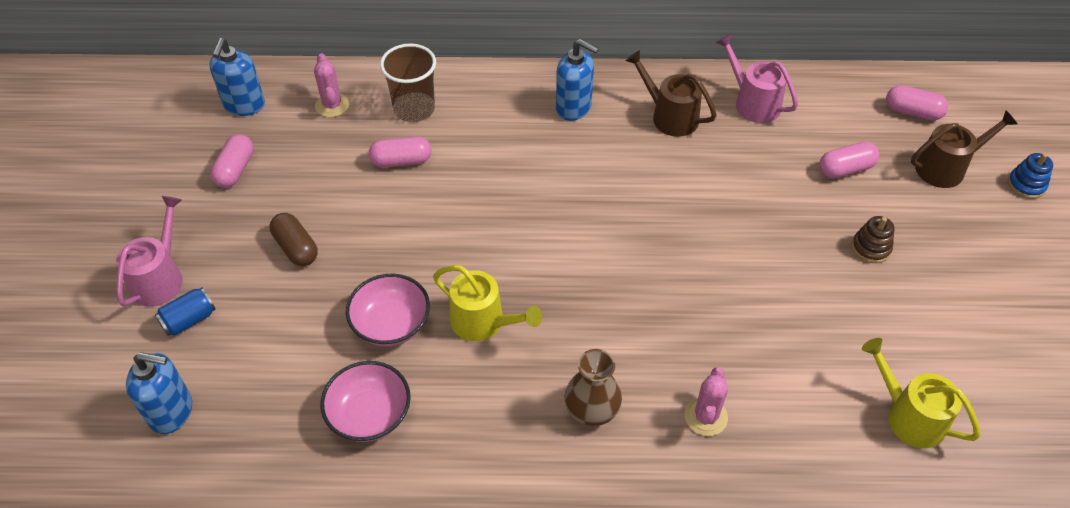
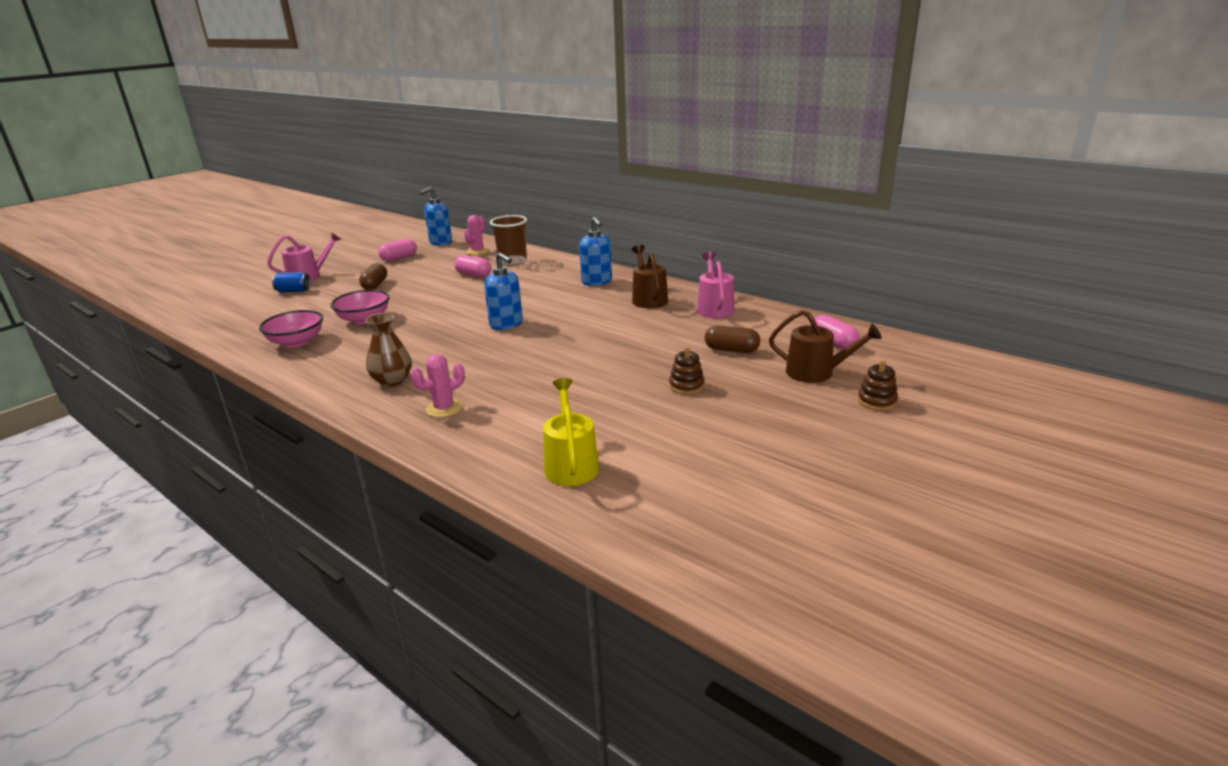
camera: 40 degrees right, 25 degrees down
(171, 412) = (233, 312): blue soap dispenser -> blue soap dispenser (506, 324)
(483, 322) = (404, 333): yellow watering can -> none
(845, 169) = (731, 350): pink capsule -> brown capsule
(1026, 185) = (877, 401): blue stacking toy -> brown stacking toy

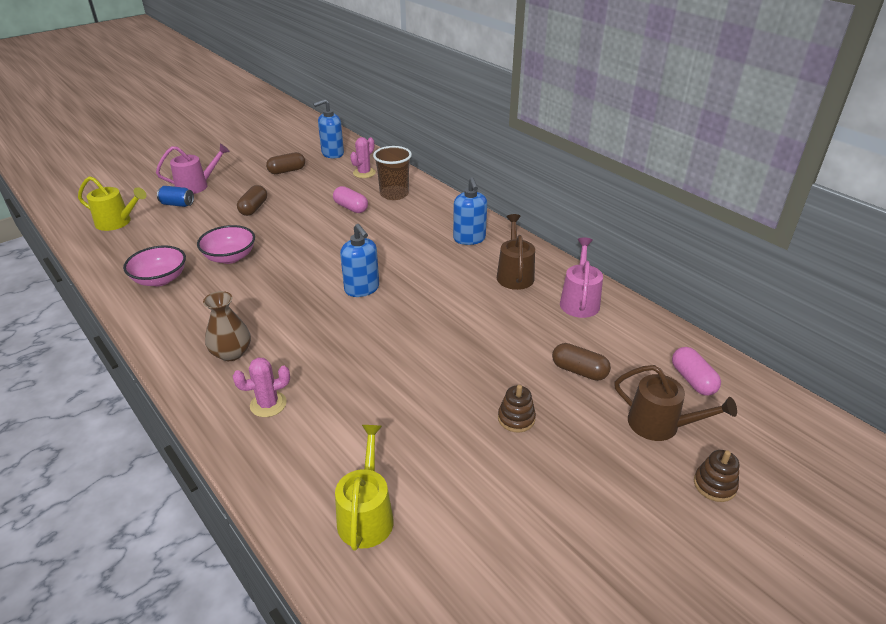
camera: 10 degrees right, 10 degrees up
(233, 310) = (117, 222): none -> yellow watering can
(399, 258) = (287, 171): pink capsule -> brown capsule

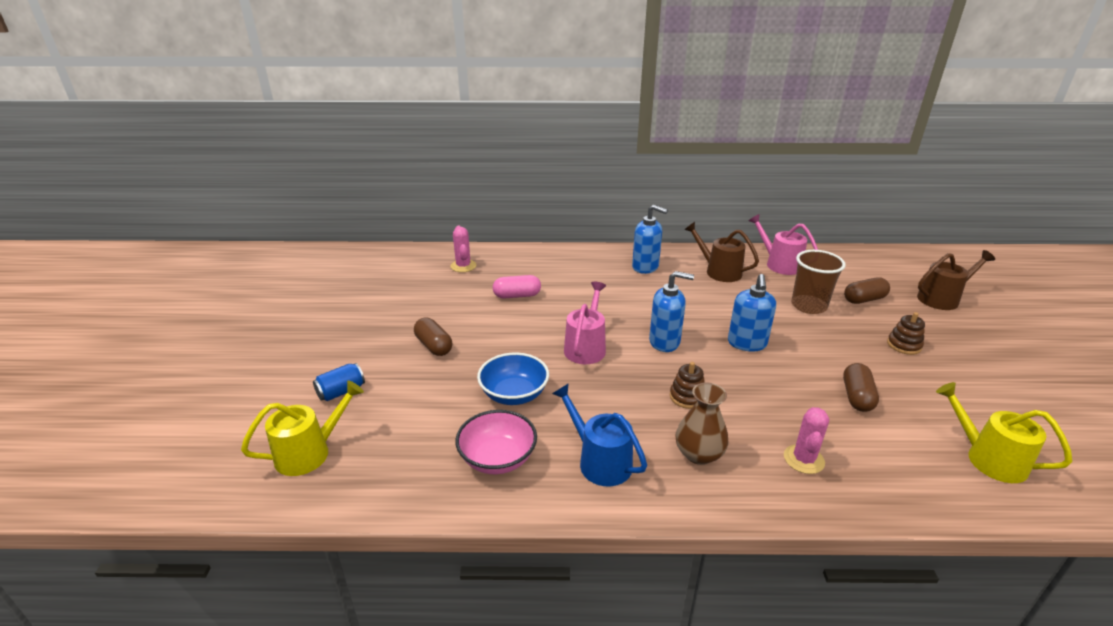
camera: 50 degrees left, 5 degrees down
(189, 316) = (600, 461): none -> blue watering can
(196, 186) = (320, 365): pink watering can -> pink watering can (586, 347)
(230, 257) = (514, 394): pink bowl -> blue bowl
(287, 171) = (388, 300): brown capsule -> brown capsule (857, 397)
(332, 154) = (397, 266): blue soap dispenser -> blue soap dispenser (747, 343)
(394, 194) = (525, 268): brown cup -> brown cup (808, 306)
(692, 380) = (902, 269): pink capsule -> none
(714, 485) = (1010, 308): brown stacking toy -> brown stacking toy (687, 397)

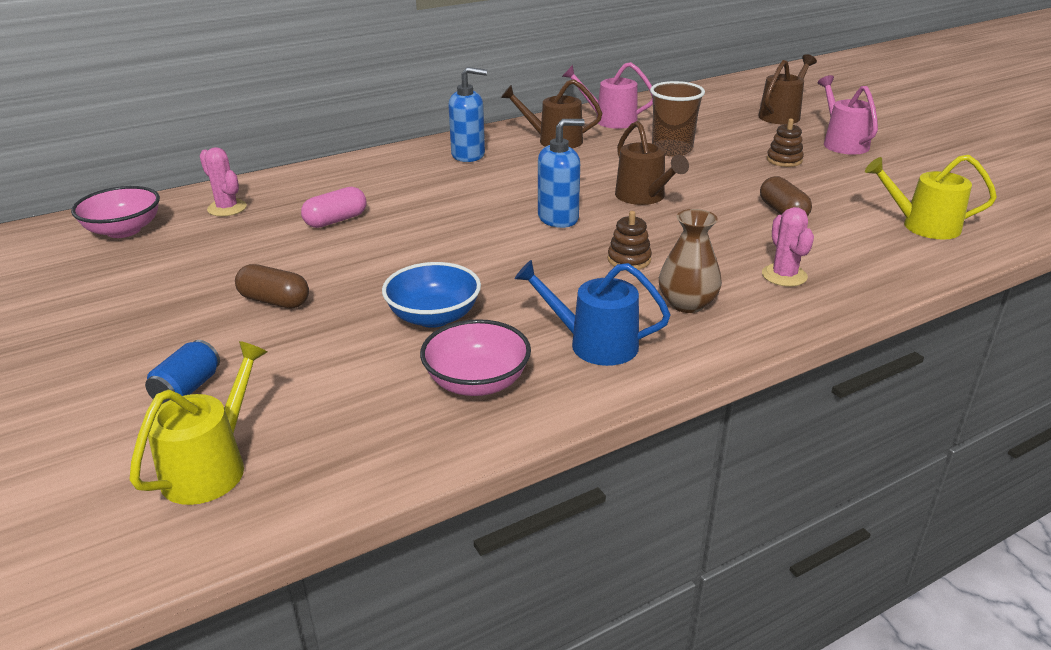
camera: 30 degrees left, 0 degrees up
(398, 265) = (124, 230): none -> pink bowl
(586, 347) = (475, 247): pink watering can -> pink watering can (842, 143)
(747, 343) = (643, 197): blue soap dispenser -> brown watering can
(864, 299) = (717, 132): brown capsule -> none

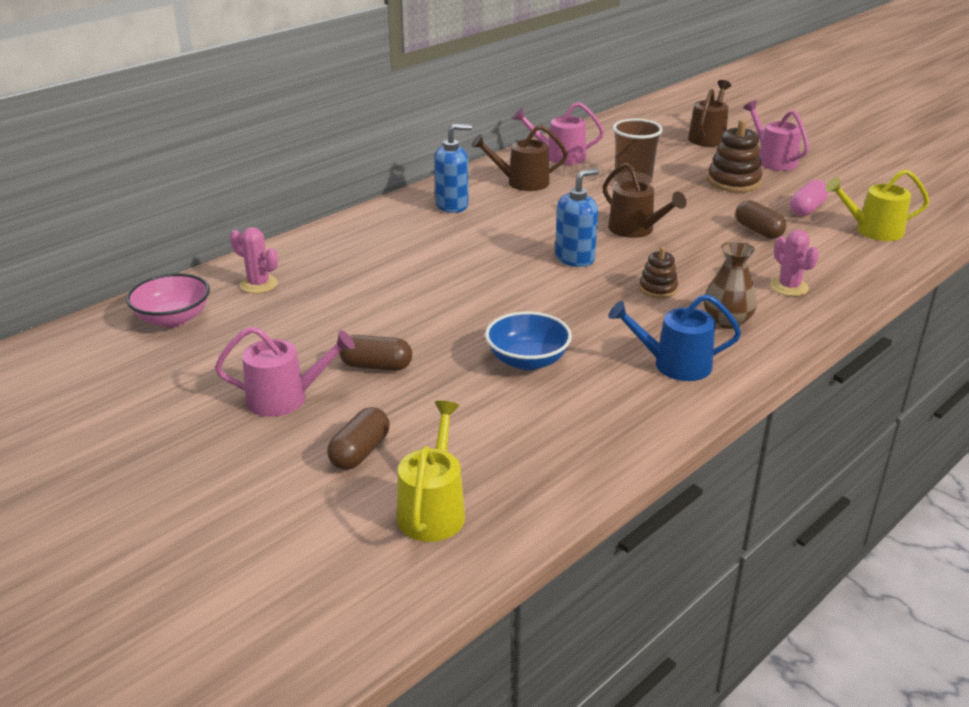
camera: 15 degrees left, 0 degrees up
(160, 321) = (285, 398): none -> pink watering can
(187, 389) = (360, 452): blue can -> brown capsule
(336, 220) = (374, 284): pink capsule -> pink capsule (807, 209)
(477, 382) = (601, 409): pink bowl -> none
(784, 160) = (733, 182): brown stacking toy -> brown stacking toy, size x1.68

